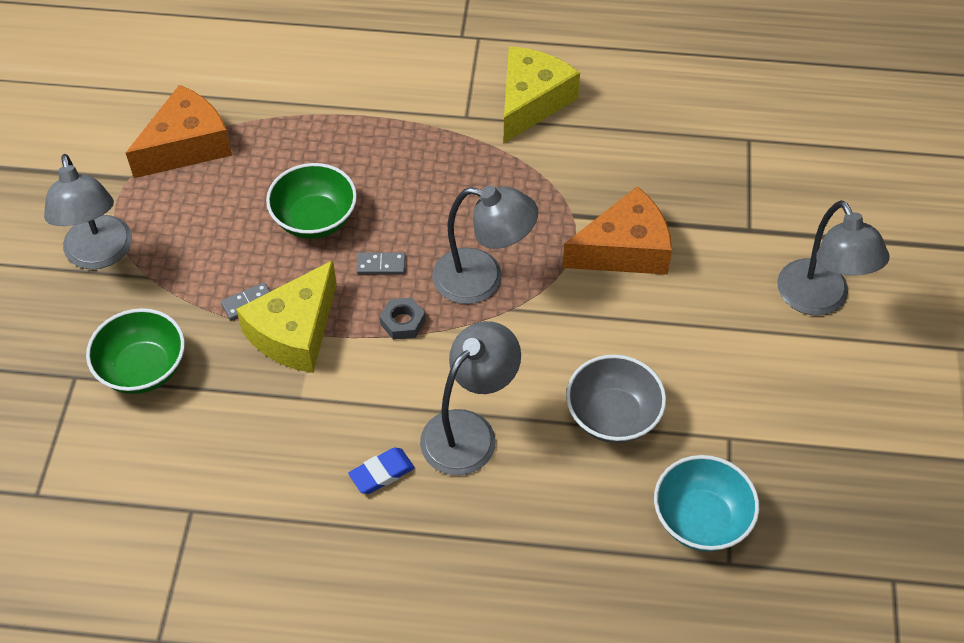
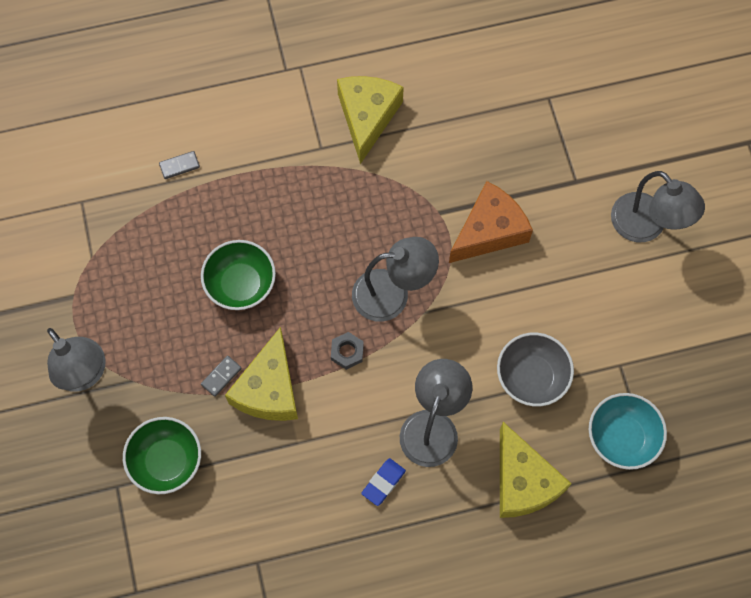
camera: 20 degrees left, 15 degrees up
(187, 146) = (106, 250): orange cheese -> none
(381, 265) = (310, 307): grey domino -> grey domino (179, 166)
(554, 528) = (523, 481): none -> yellow cheese

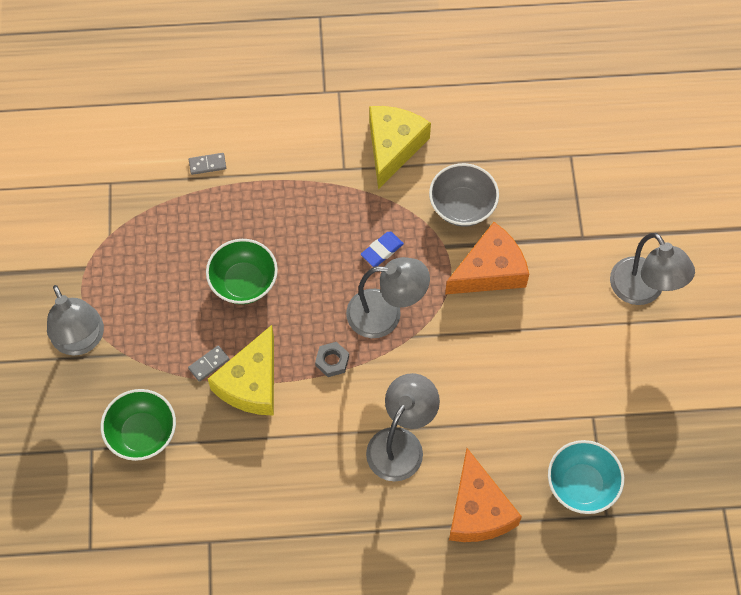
camera: 10 degrees right, 5 degrees down
(383, 482) = (343, 488): blue eraser -> blue eraser (382, 250)
(523, 481) = (478, 510): yellow cheese -> orange cheese
(531, 377) = (504, 413): grey bowl -> grey bowl (462, 206)

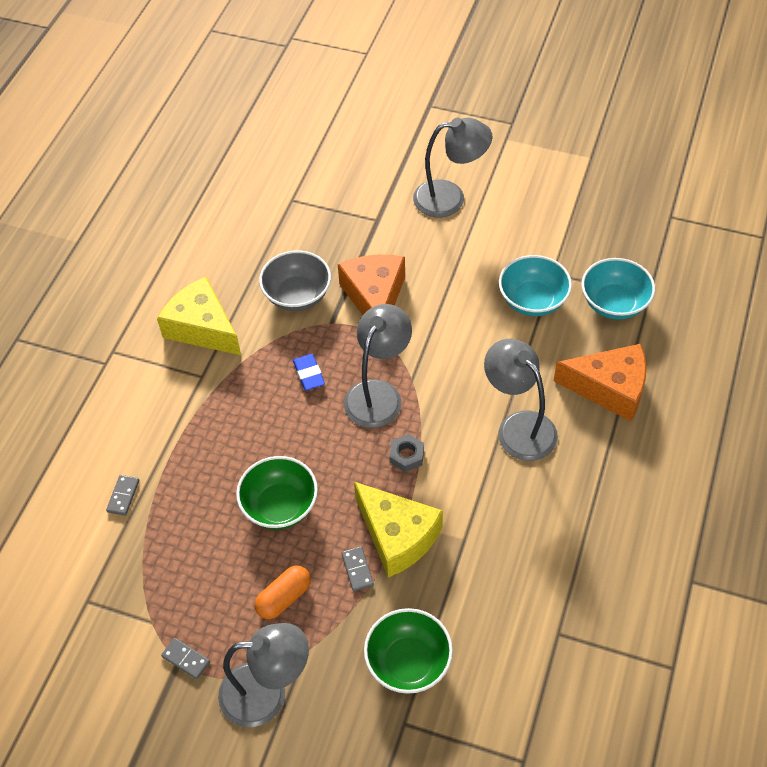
camera: 65 degrees left, 10 degrees down
(88, 272) = (186, 659): none -> grey domino
(164, 319) = (284, 598): none -> orange capsule
(550, 409) = (533, 300): none -> turquoise bowl

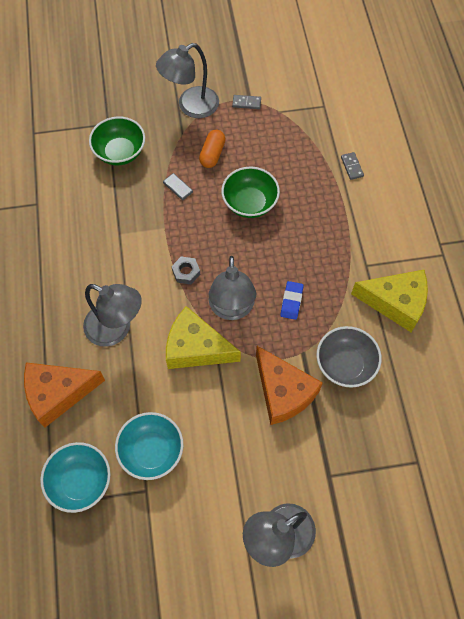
camera: 150 degrees right, 10 degrees up
(309, 374) = (291, 301): blue eraser -> blue eraser turned 60 degrees clockwise
(397, 536) = (164, 217): yellow cheese -> yellow cheese (196, 348)

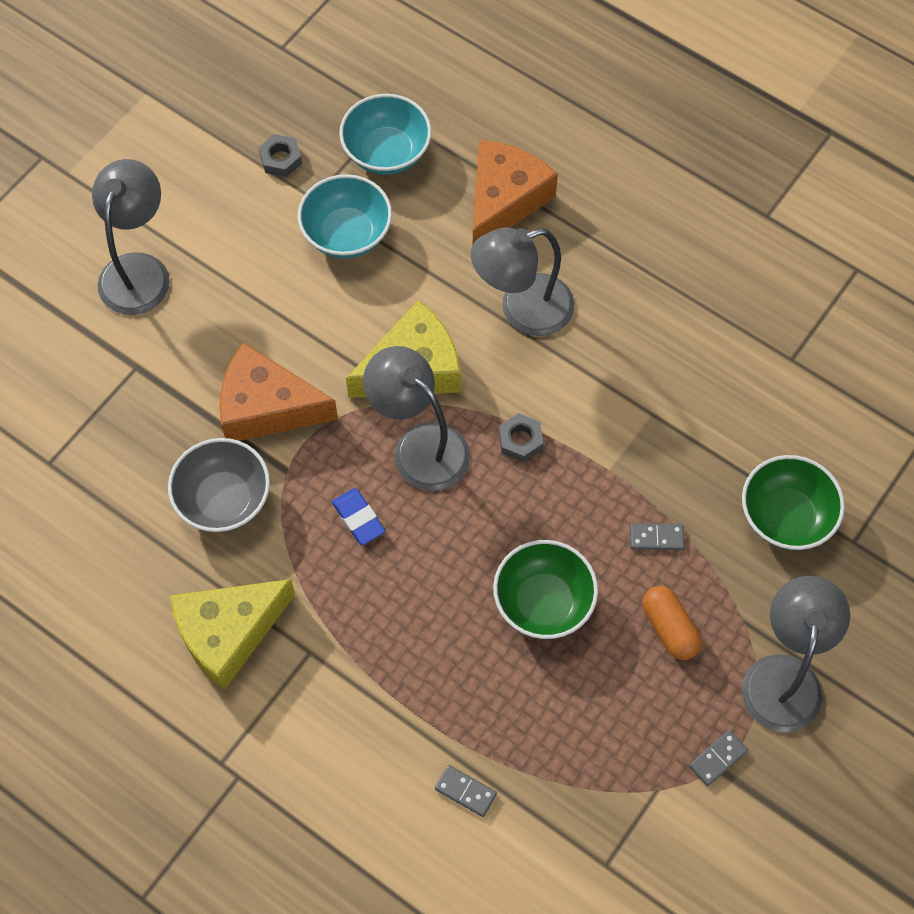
camera: 135 degrees right, 0 degrees up
(137, 535) = (281, 159): none -> grey nut

